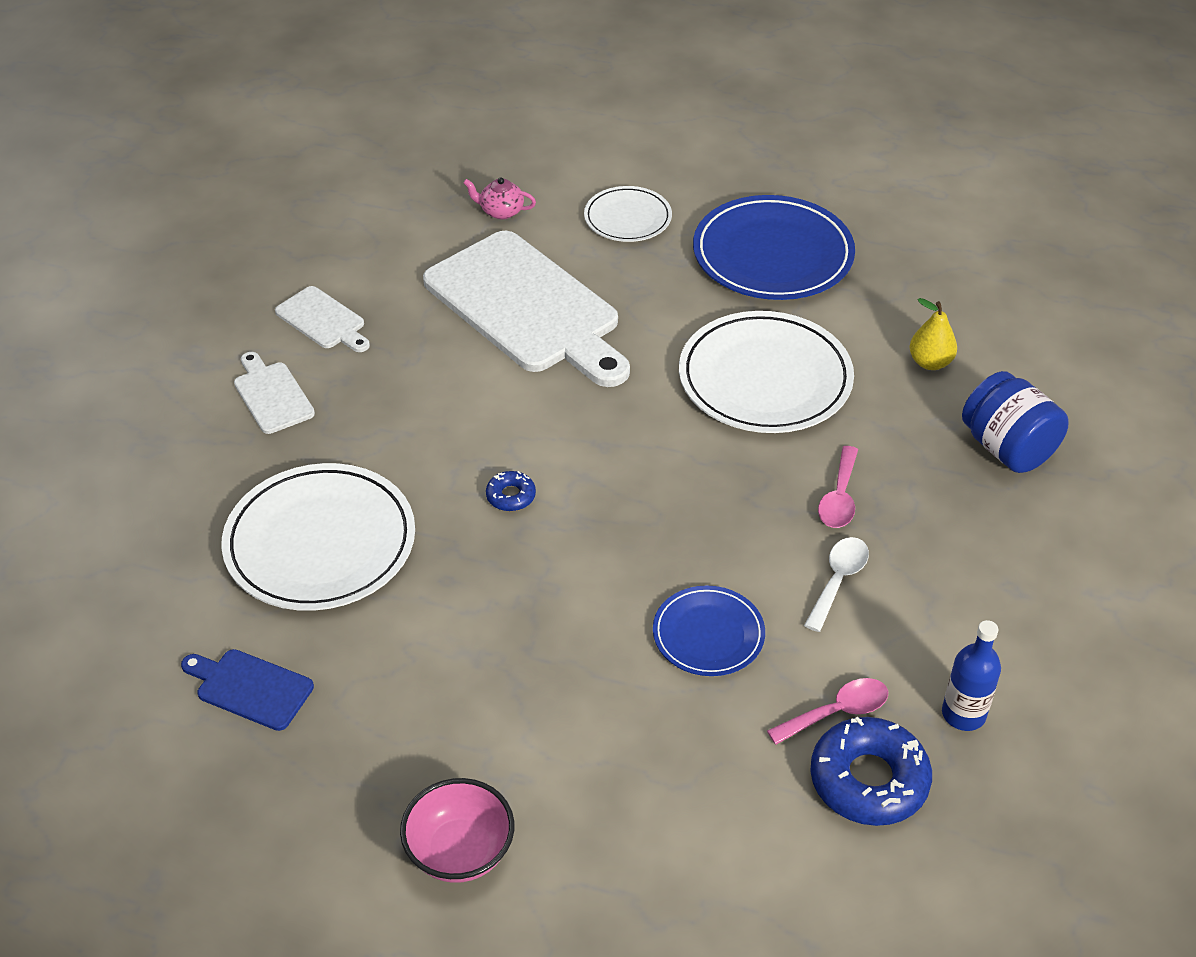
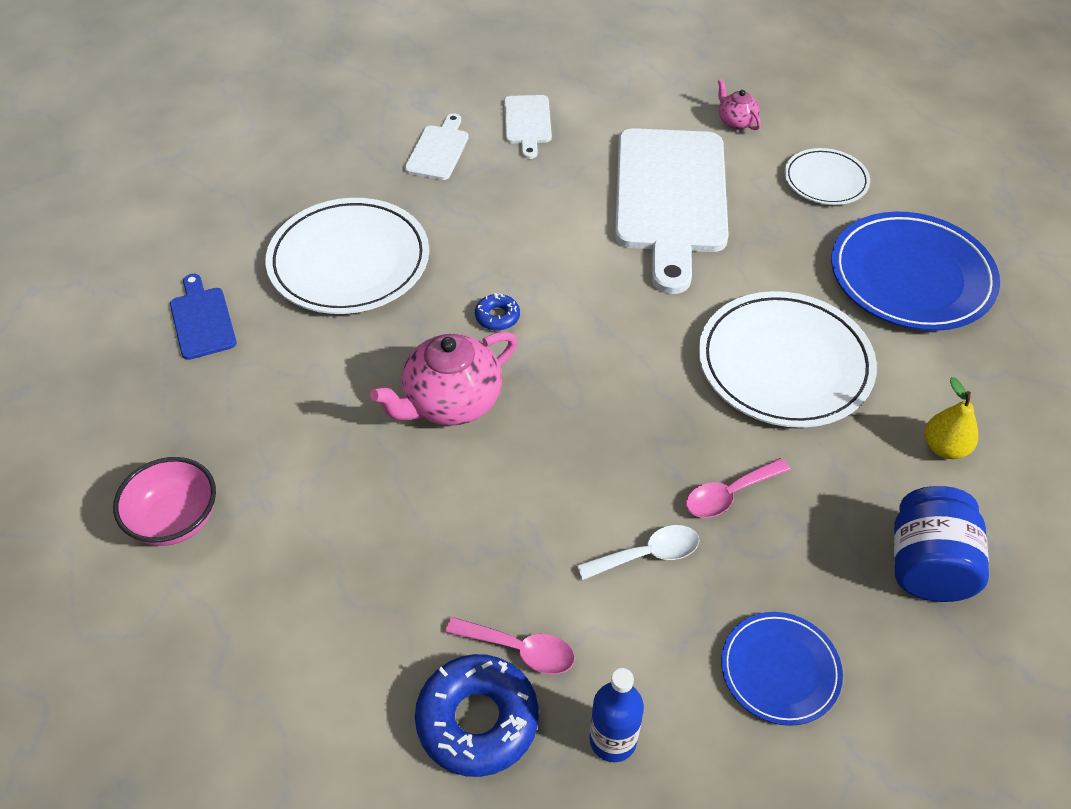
camera: 45 degrees right, 5 degrees up
(561, 587) = (451, 402): none -> pink teapot
(708, 634) = (503, 514): blue plate -> blue plate (780, 670)

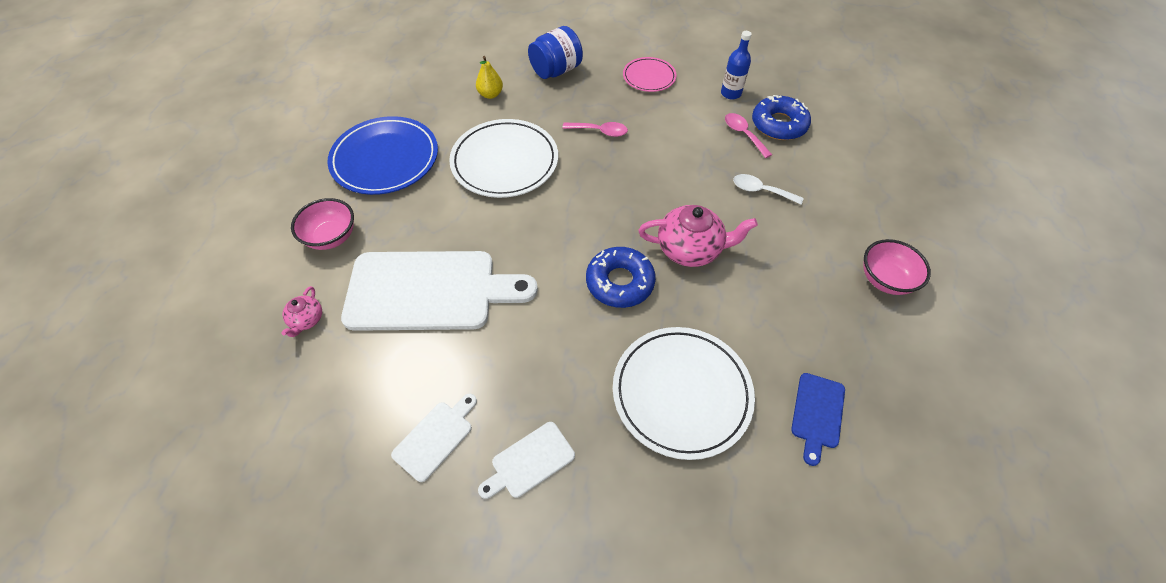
camera: 140 degrees left, 5 degrees up
(497, 316) = (620, 282): blue donut -> blue donut, size x2.07
(647, 555) = (659, 133): white spoon -> white spoon (761, 191)
(670, 198) = (429, 291): white cutting board -> white cutting board turned 45 degrees clockwise
(780, 670) = (649, 77): blue plate -> pink plate
(825, 180) = (331, 237): white plate -> pink bowl

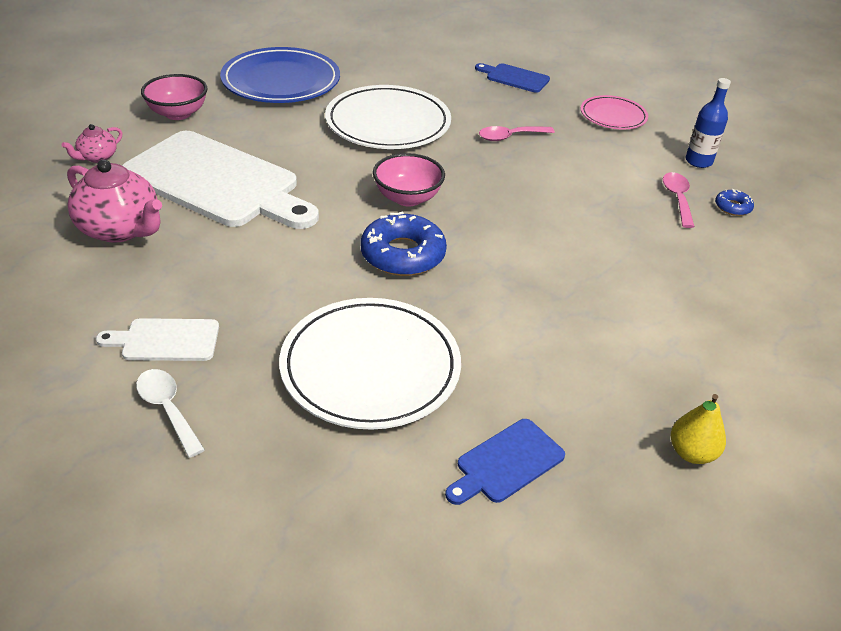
camera: 30 degrees right, 15 degrees down
(435, 437) = (107, 282): white cutting board -> none
(490, 94) = (428, 72): yellow pear -> yellow pear (691, 453)
(556, 70) = (514, 78): blue jar -> blue cutting board
(599, 131) = (510, 137): pink spoon -> pink spoon turned 120 degrees clockwise
(690, 249) = (508, 262): pink teapot -> pink teapot (121, 229)
(761, 191) = (647, 251): white spoon -> white spoon (168, 409)
(779, 124) = (732, 207): blue donut -> blue donut, size x0.48
(885, 279) = (729, 393): pink bowl -> pink bowl (407, 198)

